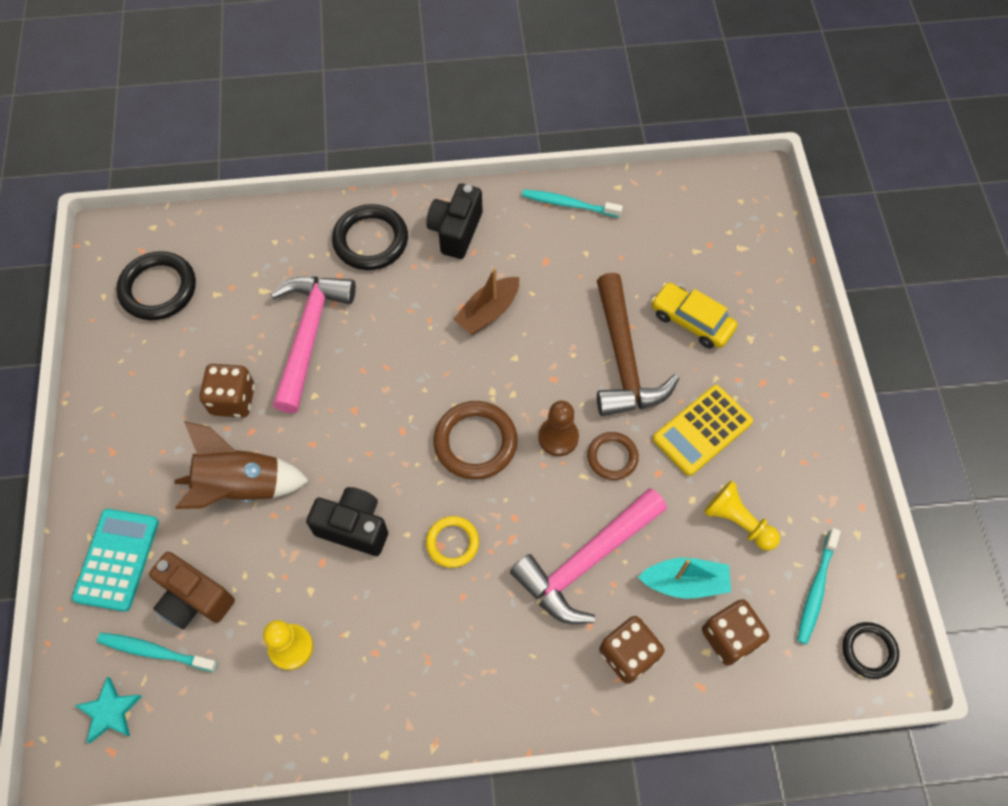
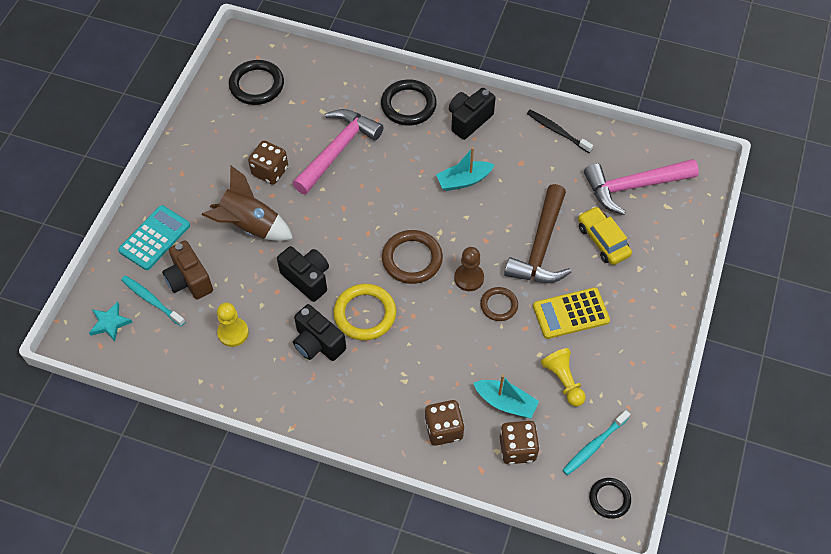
camera: 25 degrees right, 5 degrees down
(411, 611) = (318, 343): none -> black camera
(452, 543) = (365, 314): yellow ring -> yellow ring, size x1.65
(488, 312) = (463, 180): brown boat -> turquoise boat
(569, 204) = (557, 131): turquoise toothbrush -> black toothbrush
(586, 562) = (446, 362): pink hammer -> pink hammer (633, 186)

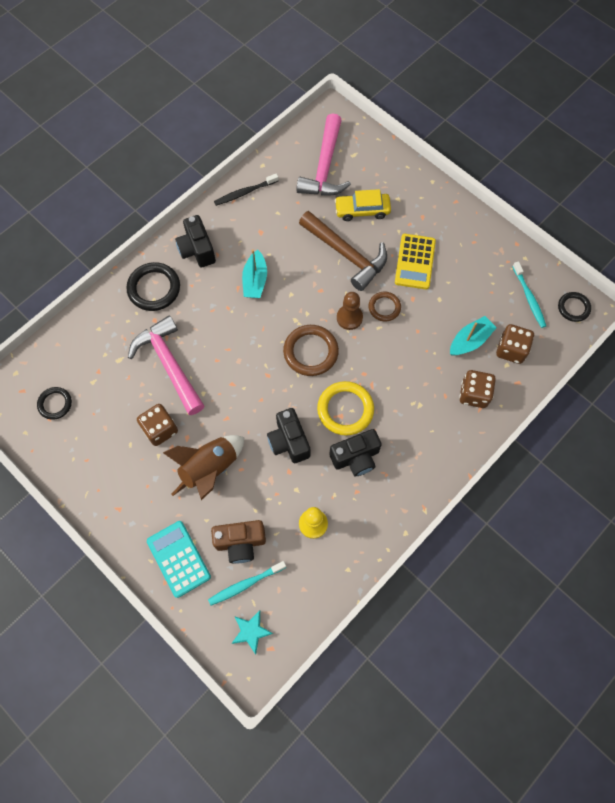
camera: 65 degrees left, 10 degrees up
(257, 85) = (55, 404): black ring -> black ring, size x0.61
(307, 279) = (289, 442): black camera -> black camera turned 90 degrees counterclockwise
(563, 381) = (468, 293): yellow pawn -> none

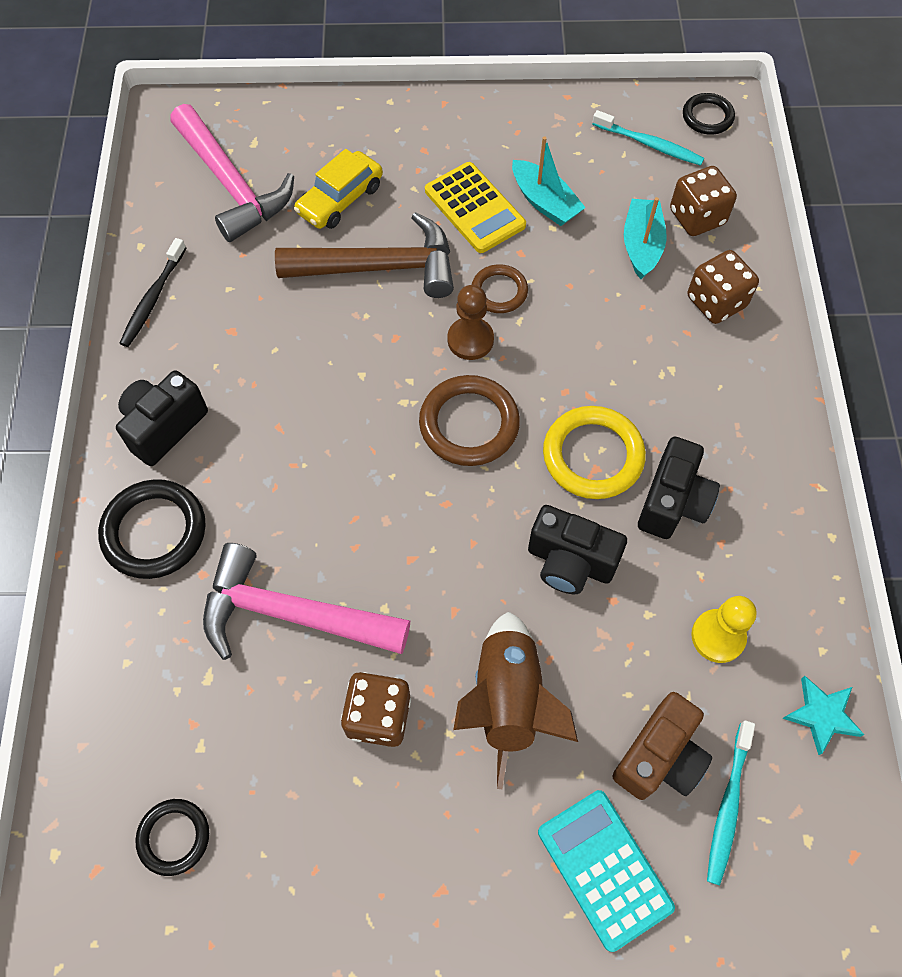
camera: 45 degrees left, 5 degrees down
(178, 559) = (604, 869): turquoise calculator -> turquoise calculator turned 45 degrees clockwise
(197, 250) = (164, 427): black camera -> black camera turned 105 degrees clockwise
(251, 631) = (806, 861): turquoise star -> turquoise star (821, 715)
(255, 280) = (293, 398): turquoise boat -> turquoise boat (544, 202)

